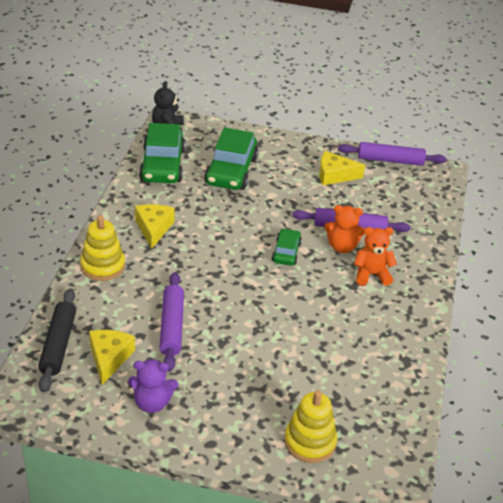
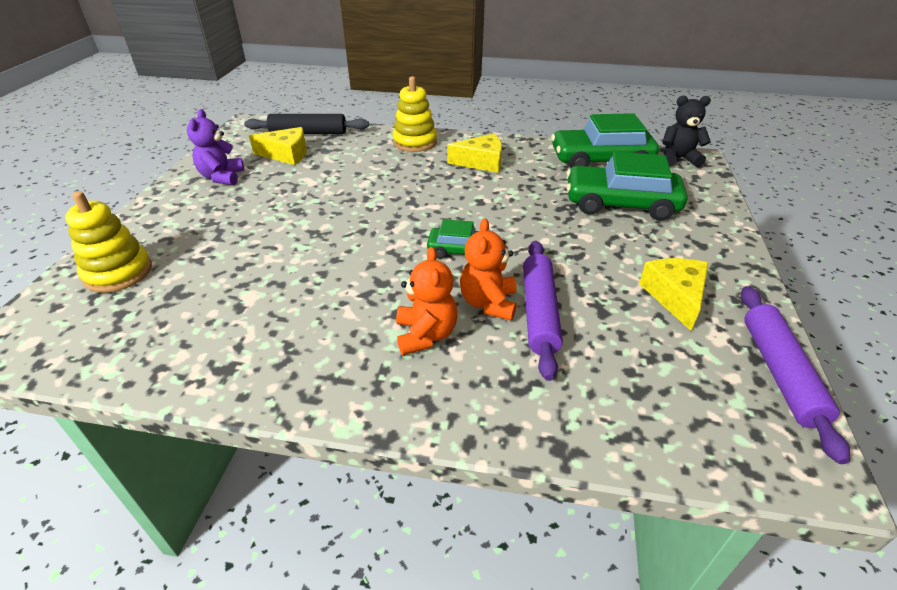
camera: 90 degrees right, 0 degrees up
(172, 326) = (325, 181): purple rolling pin -> none

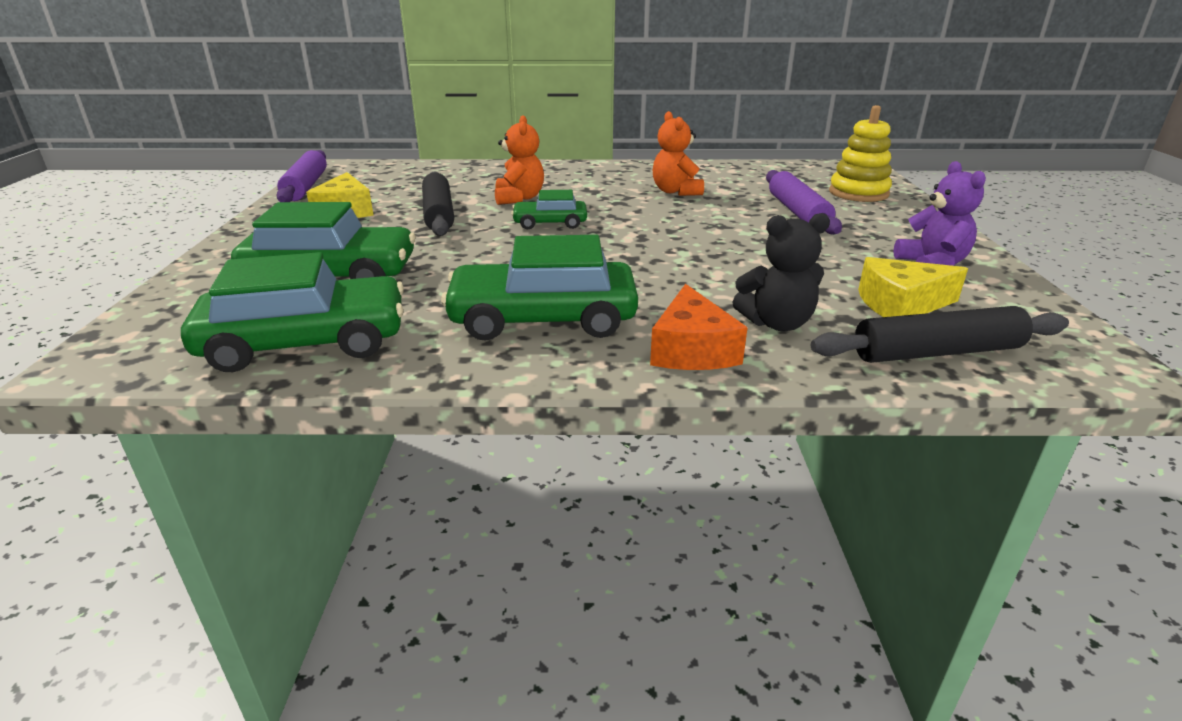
camera: 170 degrees right, 10 degrees down
(415, 142) = (691, 349): yellow stacking toy -> orange cheese
(425, 335) = (566, 184): orange teddy bear -> orange teddy bear (676, 192)
(481, 162) = (543, 319): yellow cheese -> green car
(539, 312) = (475, 197): purple rolling pin -> purple rolling pin (798, 212)
(571, 279) = (438, 214): none -> black rolling pin
(678, 159) = (134, 359): black teddy bear -> black teddy bear (776, 323)

